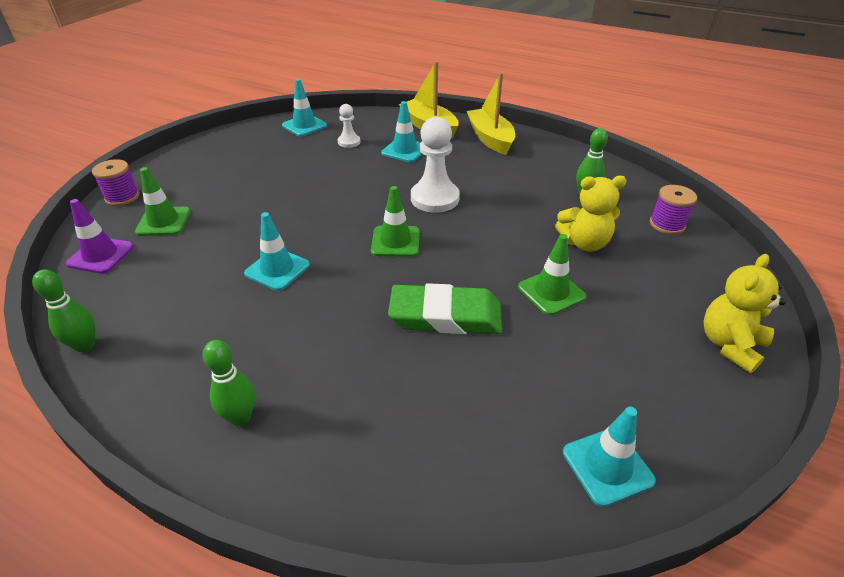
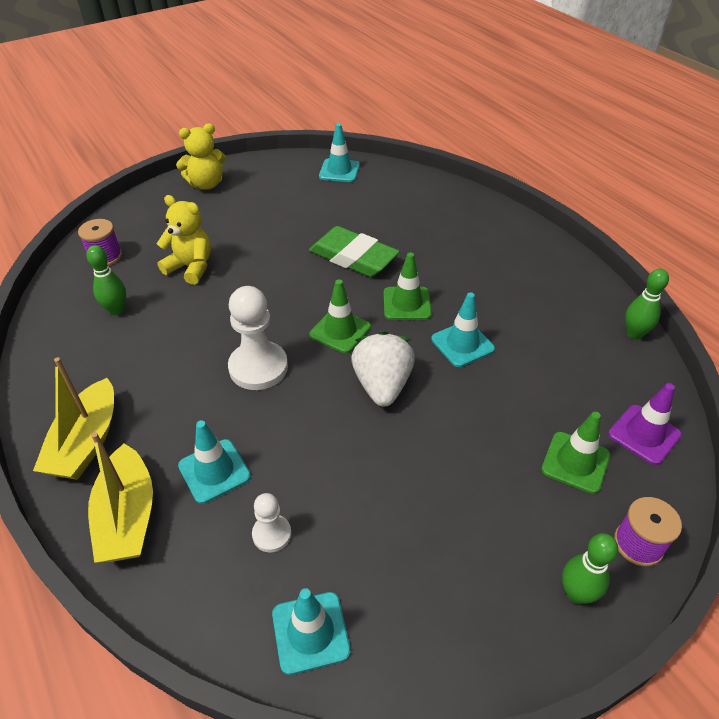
camera: 150 degrees left, 5 degrees up
(240, 417) = (519, 249): green bowling pin -> green bowling pin (576, 593)
(332, 218) = (382, 385): none -> white strawberry
(551, 292) = (265, 245): green traffic cone -> green traffic cone (407, 304)

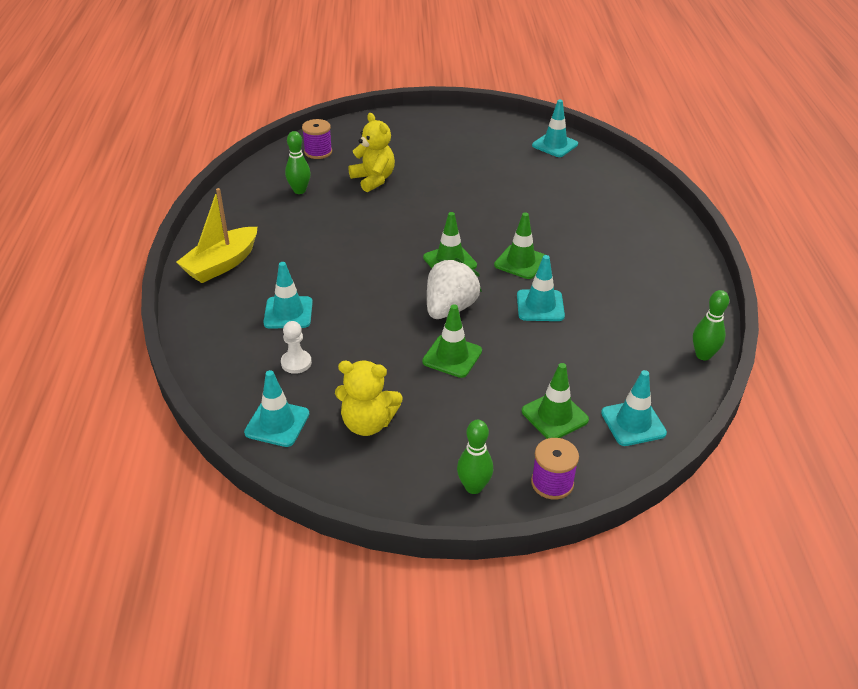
camera: 30 degrees right, 5 degrees down
(128, 516) = (216, 315): yellow boat -> none
(206, 184) = (433, 122): yellow teddy bear -> yellow teddy bear (367, 423)
(258, 367) = (368, 263): white pawn -> none
(353, 257) = (507, 214): green eraser -> none
(429, 441) = (452, 356): none -> green traffic cone
(644, 434) = (633, 423): purple traffic cone -> turquoise traffic cone

